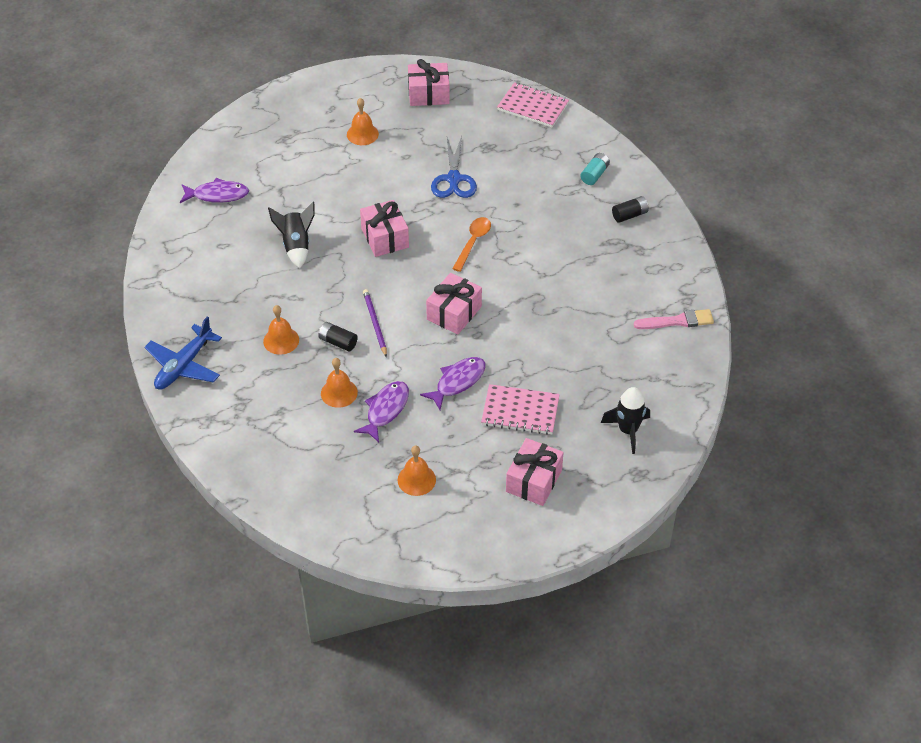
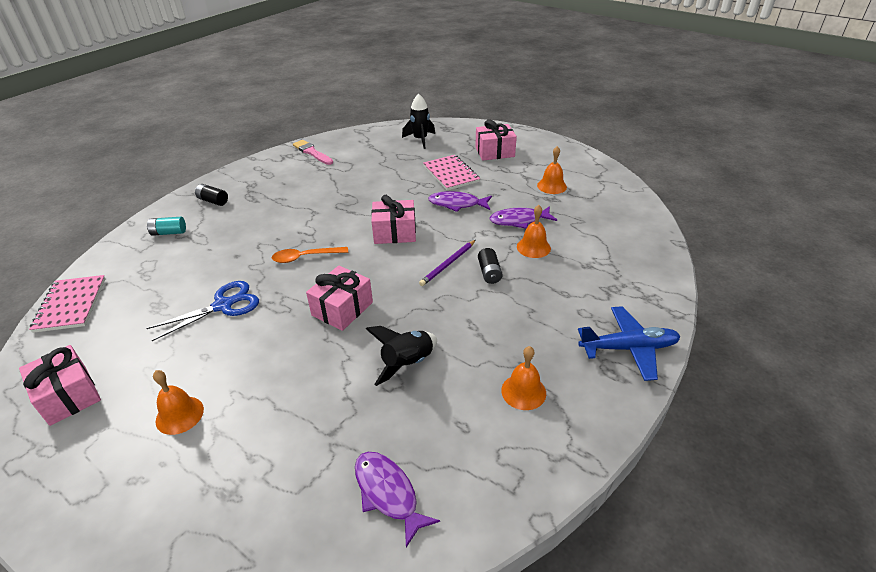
camera: 125 degrees left, 10 degrees down
(281, 340) = (526, 304): orange bell -> orange bell (523, 391)

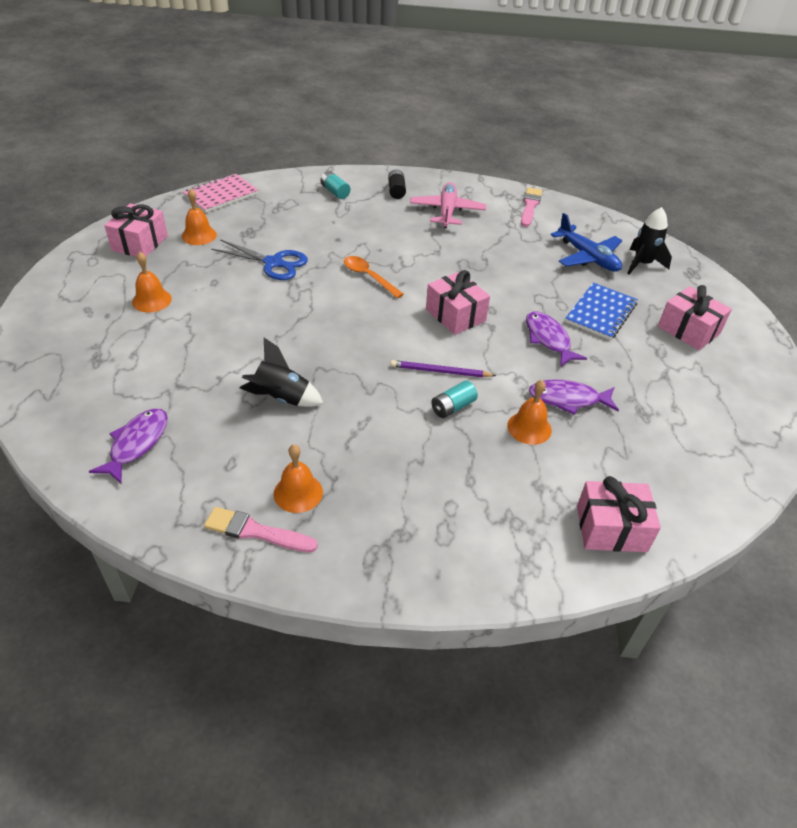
camera: 55 degrees right, 5 degrees up
(272, 188) = (447, 211): none -> pink plane
(342, 309) = (320, 329): pink gift -> pink gift (611, 528)
(451, 174) = (600, 313): pink notebook -> blue notebook
(489, 273) = (453, 407): black battery -> turquoise battery
(519, 220) = (568, 399): purple fish -> purple fish turned 45 degrees counterclockwise
(551, 434) = (256, 531): none -> pink brush
(552, 186) = (671, 404): orange bell -> orange bell (199, 235)
(628, 348) = (420, 564): blue plane -> blue plane (587, 257)

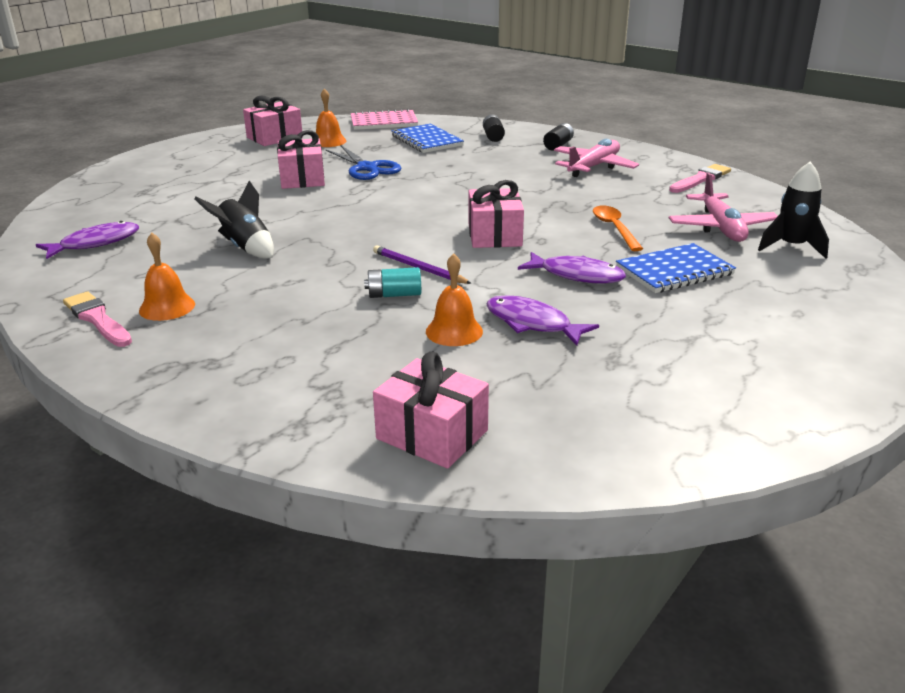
camera: 35 degrees right, 15 degrees down
(152, 300) = (233, 169): orange bell -> none
(286, 212) = (427, 141): none -> blue notebook
(335, 192) = (493, 136): turquoise battery -> black battery
(368, 277) = (443, 193): orange spoon -> orange spoon (614, 228)
(548, 339) = (576, 275): purple fish -> purple fish turned 105 degrees clockwise
(587, 257) = (721, 227): blue plane -> pink plane
(688, 330) = (781, 311): pink gift -> pink gift (302, 179)

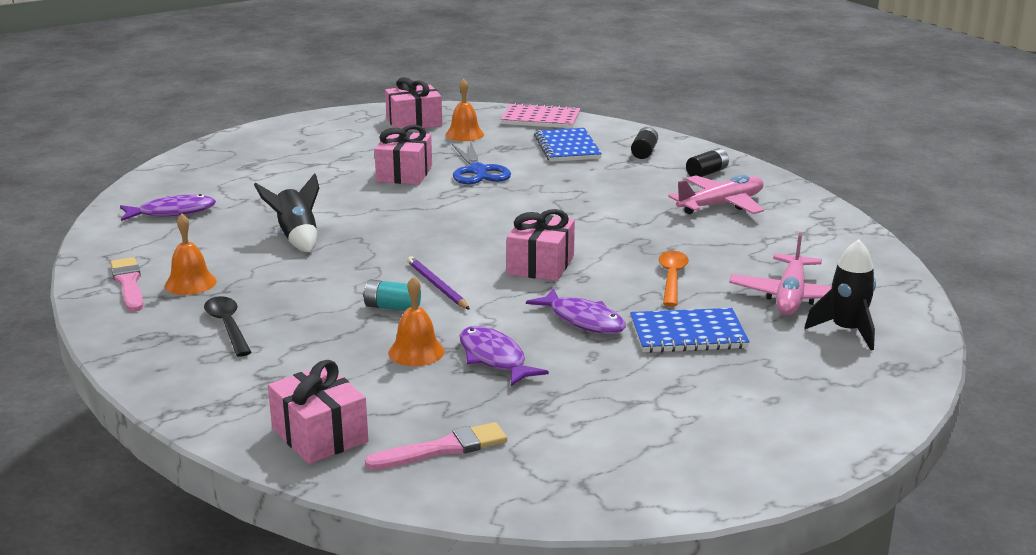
camera: 20 degrees right, 5 degrees down
(241, 342) = (227, 326): none -> black spoon
(701, 179) = (830, 238): pink brush -> pink brush (443, 448)

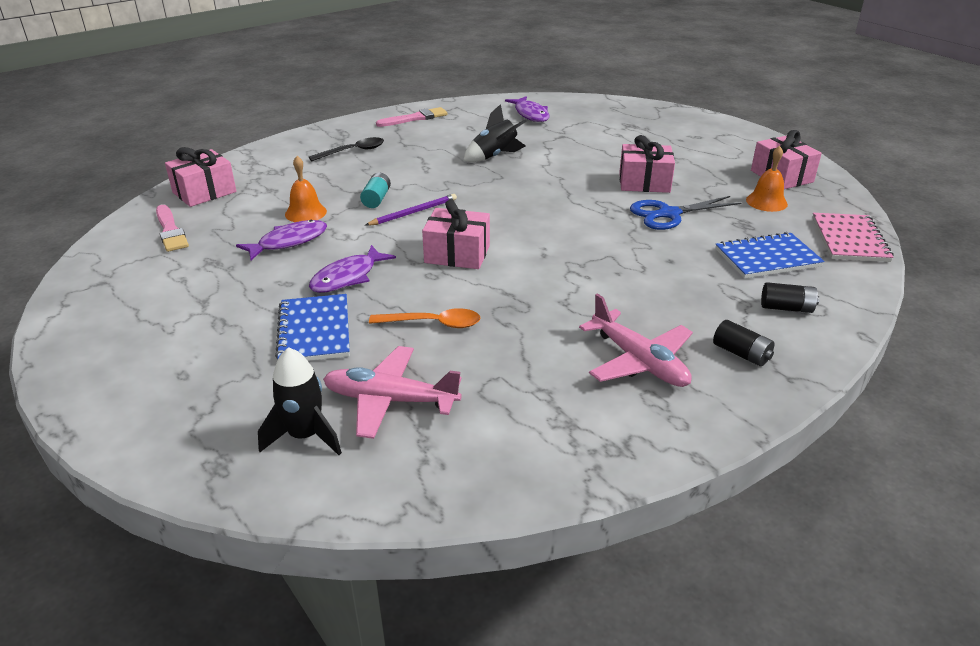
camera: 85 degrees right, 10 degrees up
(190, 283) = (416, 134): orange bell -> none

